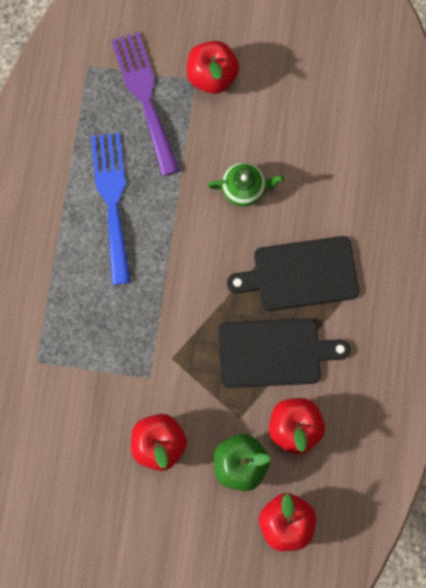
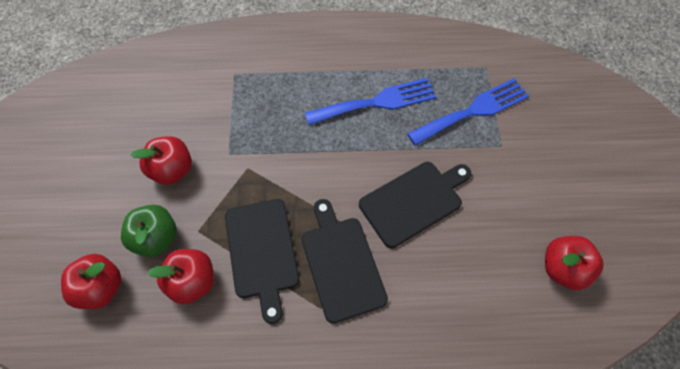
camera: 80 degrees right, 15 degrees down
(145, 97) = (473, 111): purple fork -> blue fork
(212, 76) = (510, 158): red apple -> red apple (563, 268)
(244, 188) = (413, 201): green teapot -> black cutting board

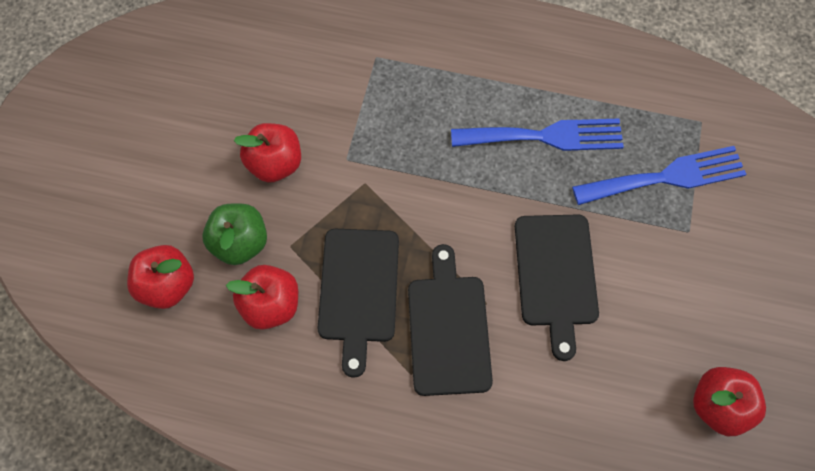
camera: 15 degrees right, 5 degrees up
(413, 201) = (556, 275): black cutting board -> black cutting board turned 105 degrees clockwise

